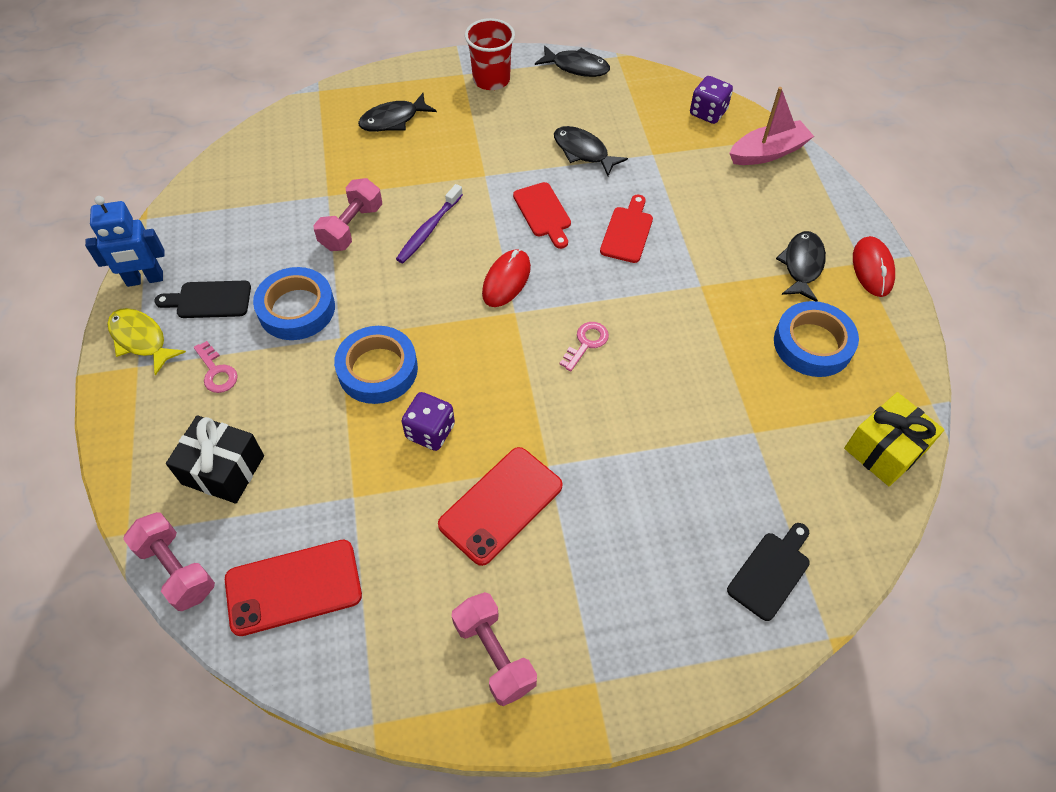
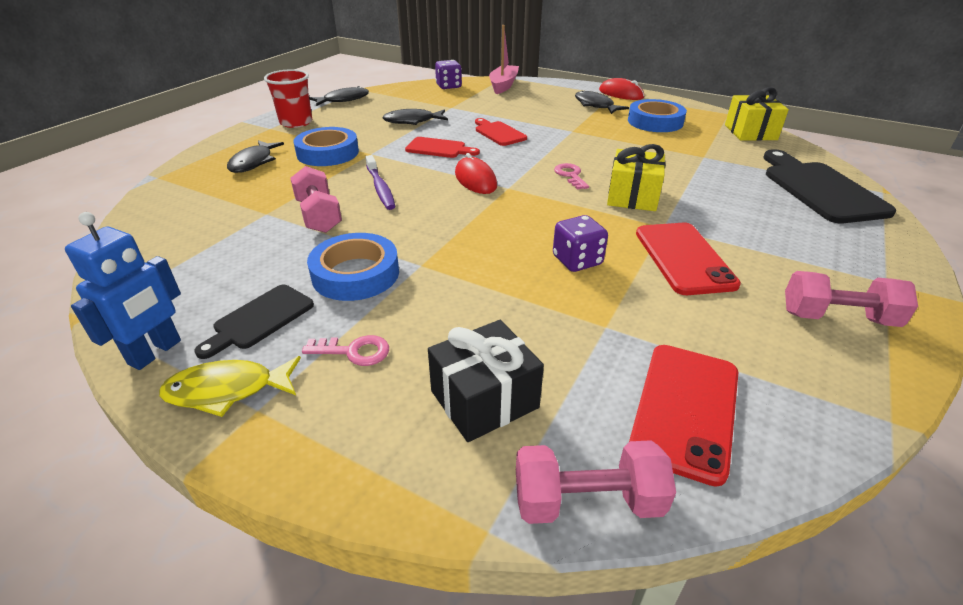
camera: 50 degrees left, 20 degrees down
(378, 369) = (482, 260): blue tape -> blue tape (328, 153)
(588, 414) = (632, 196): none -> yellow gift
(771, 572) = (819, 189): black cutting board -> black cutting board, size x1.78

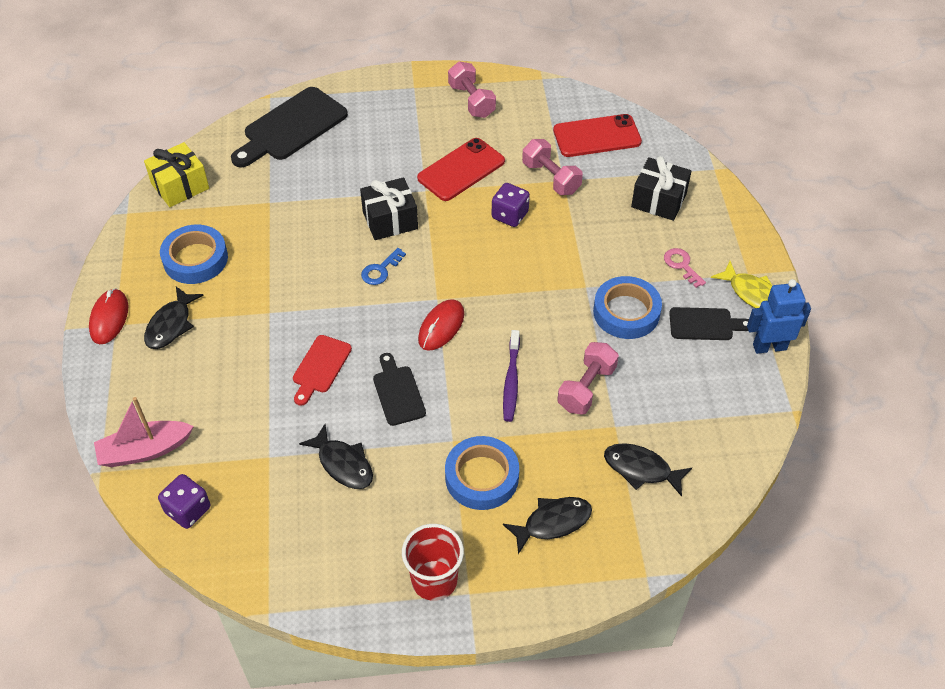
camera: 125 degrees left, 15 degrees up
(343, 100) = (324, 595): black fish -> black fish (641, 469)
(380, 188) = (511, 381): purple toothbrush -> purple toothbrush turned 150 degrees clockwise
(439, 148) = (398, 392): red cutting board -> black cutting board
(570, 175) = (381, 270): pink key -> blue key
(587, 501) = (674, 149): pink dumbbell -> pink dumbbell (551, 178)
(632, 196) = (390, 220): yellow gift -> black gift

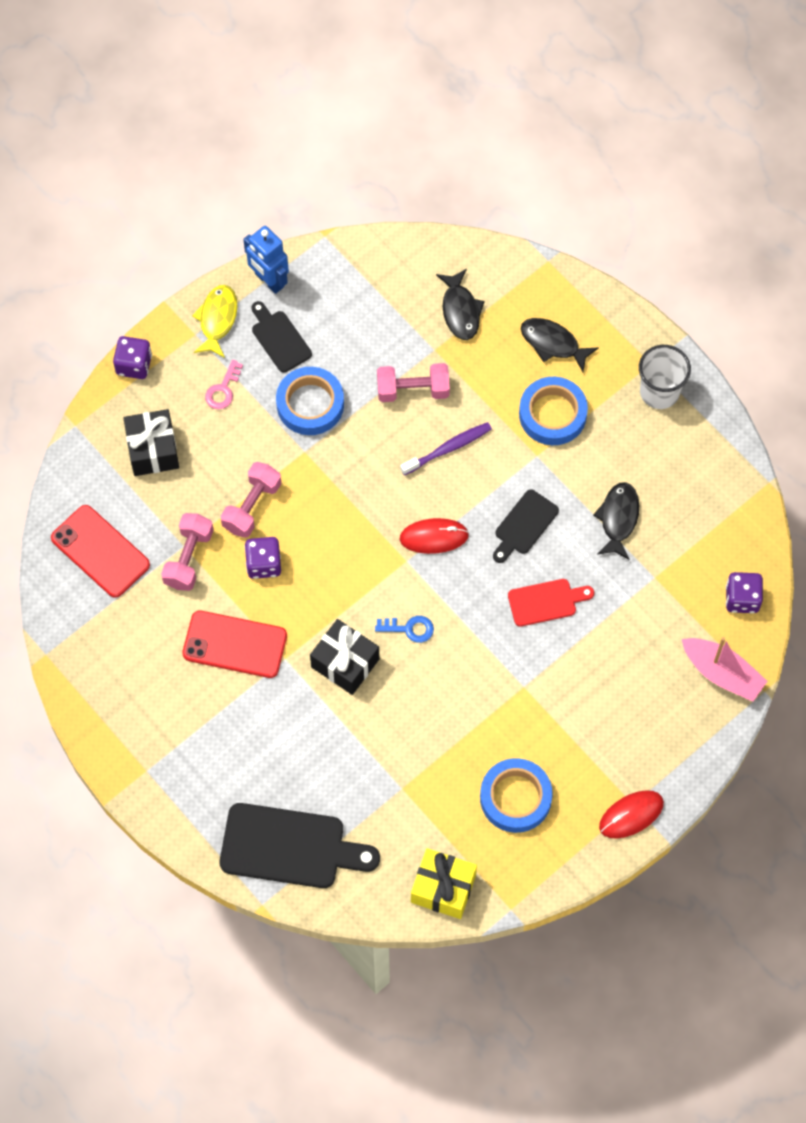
camera: 125 degrees left, 15 degrees up
(171, 325) = (598, 756): black fish -> none
(434, 580) = (659, 392): red cup -> white cup
(471, 101) = (128, 700): pink dumbbell -> pink dumbbell (252, 506)
(745, 224) = (134, 365): none -> purple dice

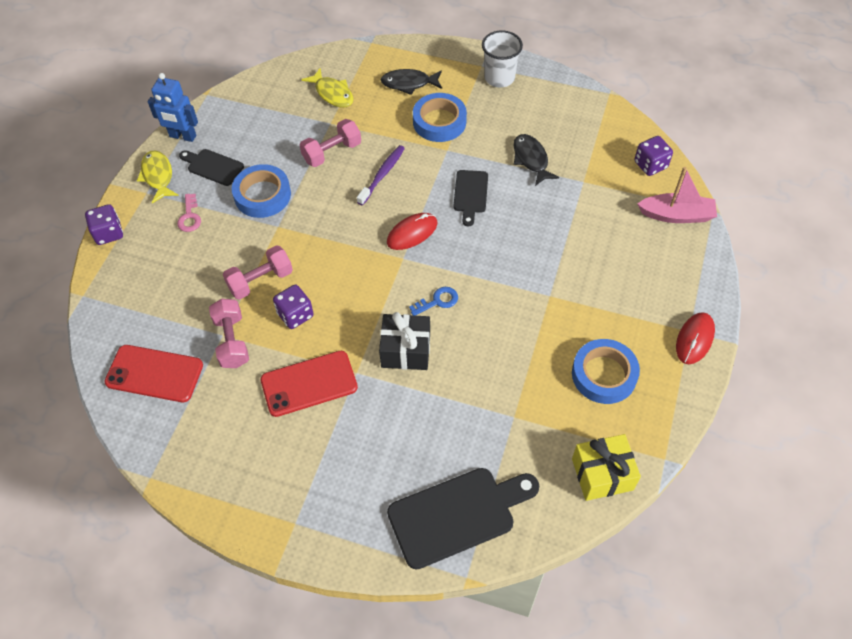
camera: 30 degrees left, 10 degrees down
(153, 450) = (157, 281): black gift -> none
(252, 506) = (260, 281): pink dumbbell -> pink dumbbell turned 60 degrees clockwise
(460, 311) = (332, 93): black fish -> yellow fish
(546, 602) = (522, 233): red cutting board -> none

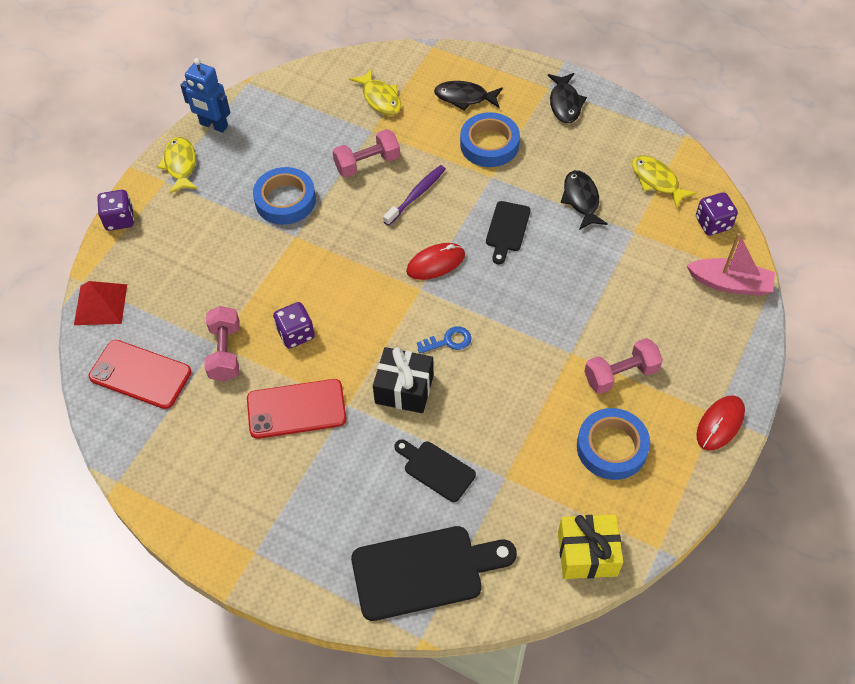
camera: 10 degrees right, 0 degrees up
(104, 314) = (100, 304): none -> red pyramid
(189, 217) = (205, 213): pink key -> none
(213, 166) = (239, 162): black cutting board -> black cutting board (436, 469)
(260, 281) = (266, 292): pink dumbbell -> pink dumbbell (620, 374)
(499, 78) = (565, 103): white cup -> black fish
(594, 134) = (656, 181): none -> yellow fish

